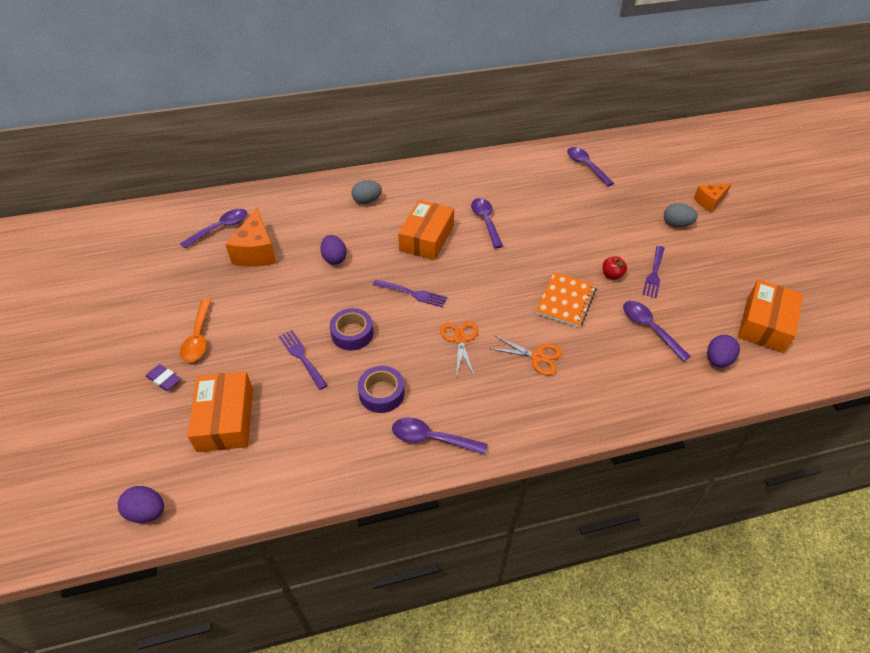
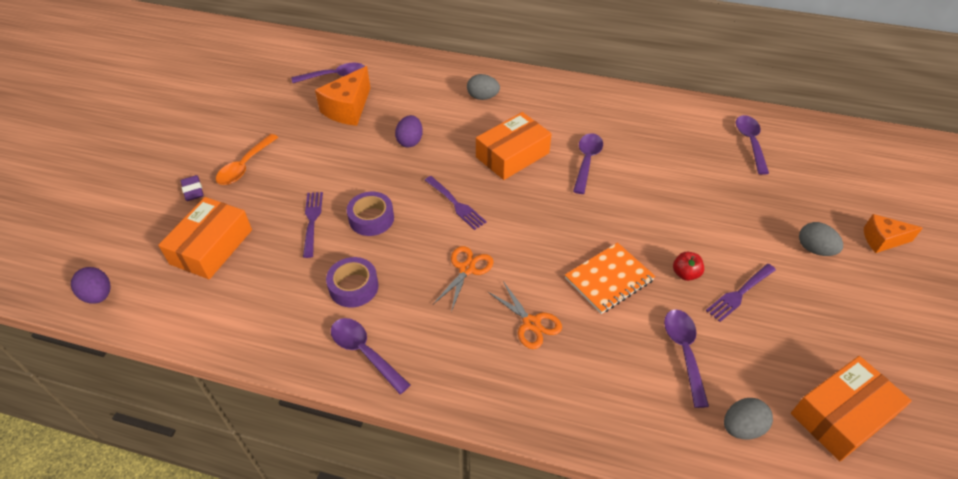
camera: 30 degrees right, 0 degrees up
(717, 360) = (741, 427): purple egg -> grey egg

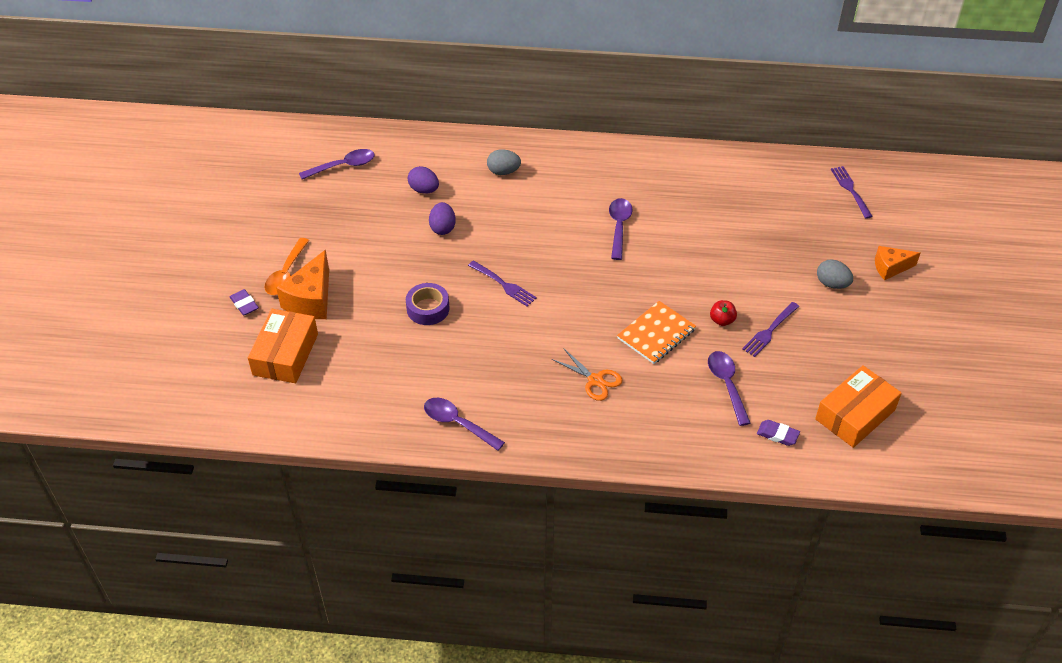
camera: 10 degrees left, 0 degrees up
(98, 295) = (199, 411): purple egg -> purple egg (424, 190)
(312, 221) = (372, 318): purple fork -> purple fork (851, 190)
(348, 109) = (369, 201): orange cheese -> orange cheese (311, 300)
(353, 287) = (431, 371): purple tape -> none
(467, 269) = (528, 342): orange scissors -> none
(512, 155) = (546, 229): orange box -> none
(741, 427) = (777, 435): grey egg -> purple eraser
(750, 142) = (771, 188): purple spoon -> none

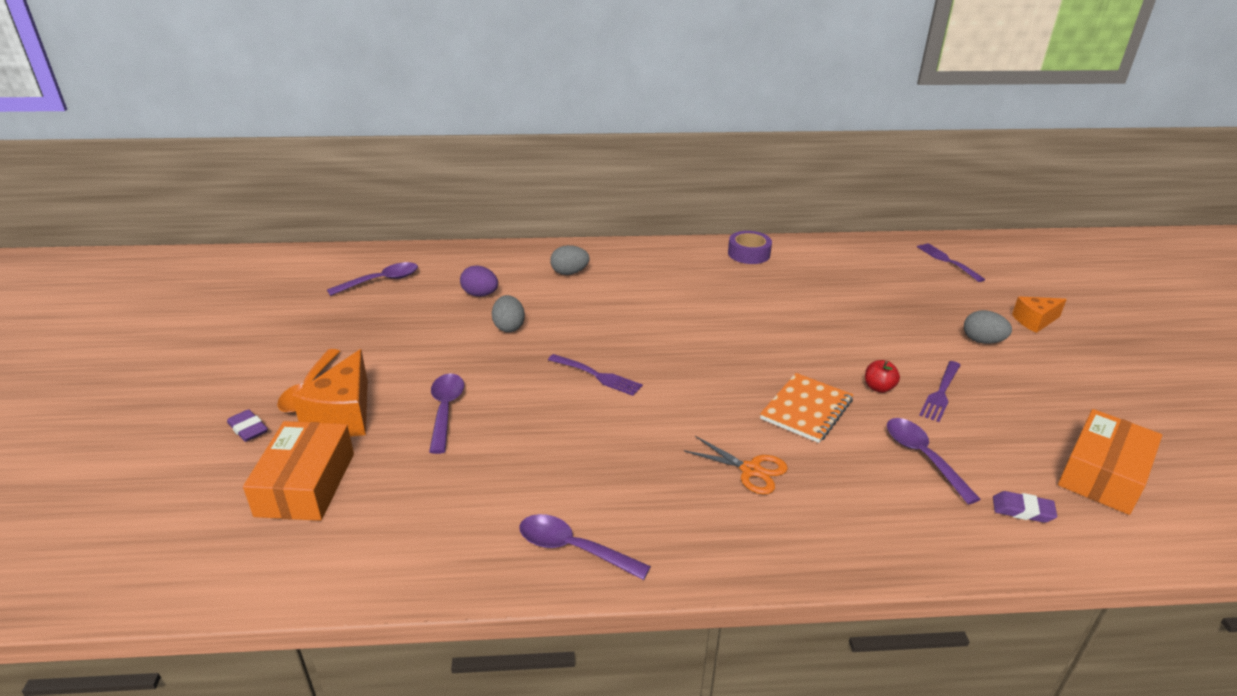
camera: 10 degrees left, 15 degrees down
(428, 309) = (504, 410): purple tape -> purple tape (749, 253)
(442, 228) = (509, 327): purple egg -> grey egg
(619, 227) = (716, 309): purple spoon -> purple spoon (445, 410)

